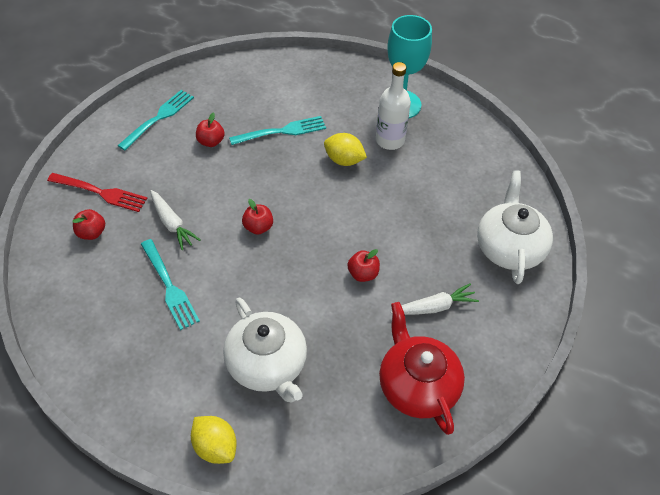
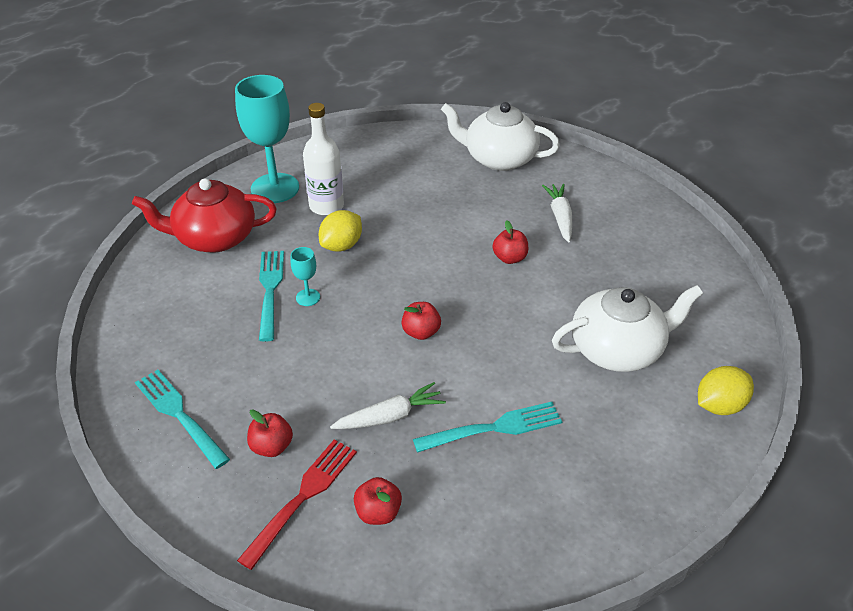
camera: 75 degrees left, 10 degrees down
(211, 141) = (256, 361): red apple -> red apple (272, 446)
(280, 154) = (308, 297): none -> turquoise goblet
(417, 386) = (649, 245): red teapot -> red teapot (214, 238)

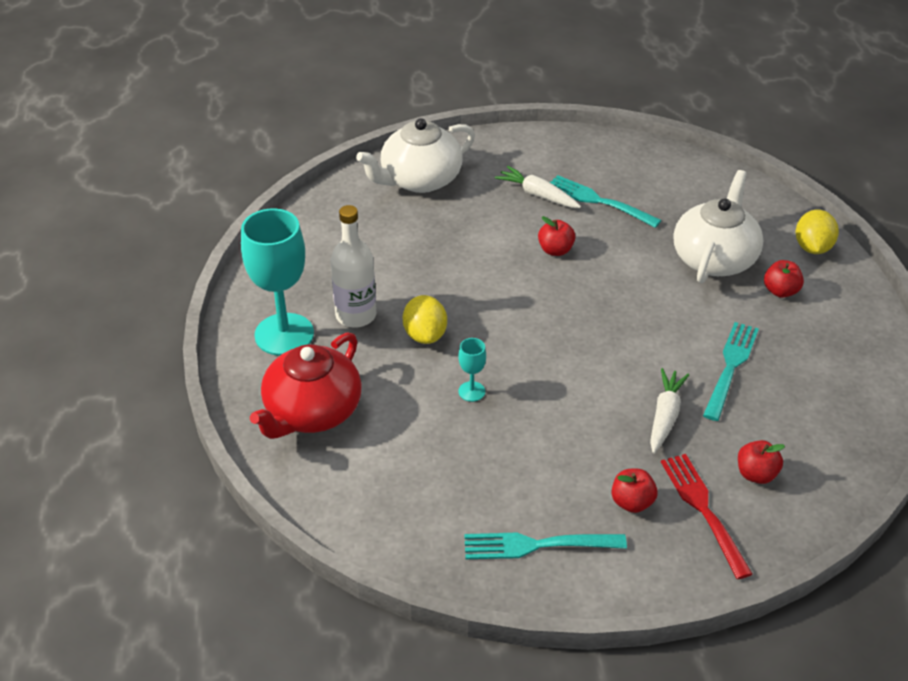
camera: 50 degrees left, 0 degrees up
(270, 291) = (435, 411): turquoise fork -> turquoise fork (599, 201)
(421, 332) = (589, 348): red apple -> red apple (780, 291)

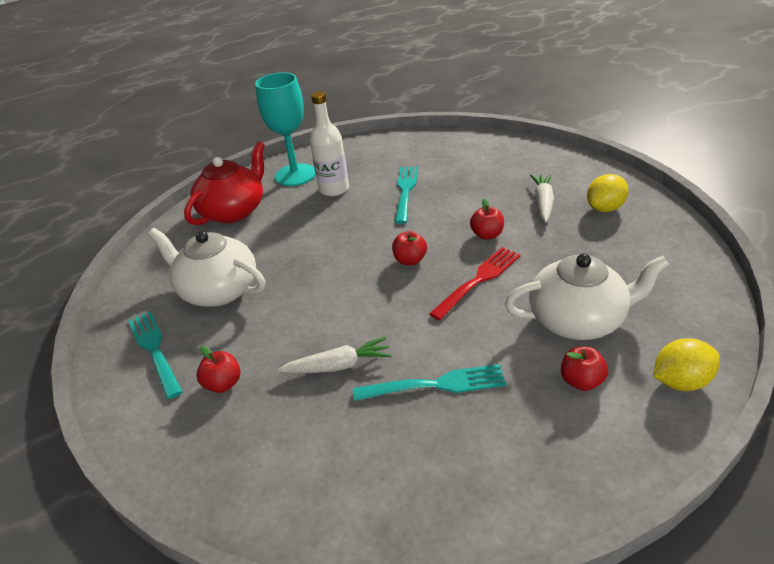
camera: 65 degrees right, 5 degrees down
(312, 412) = (234, 211): red teapot -> red teapot turned 120 degrees clockwise
(419, 179) = (496, 155): white teapot -> white teapot (218, 290)
(425, 335) = (337, 220): yellow lemon -> yellow lemon (605, 208)
(471, 391) = (295, 260): turquoise goblet -> none
(599, 201) = (574, 231): turquoise fork -> turquoise fork (406, 192)
(704, 511) = (235, 433): red fork -> red fork (478, 281)
(756, 474) = (301, 454): red apple -> red apple (410, 260)

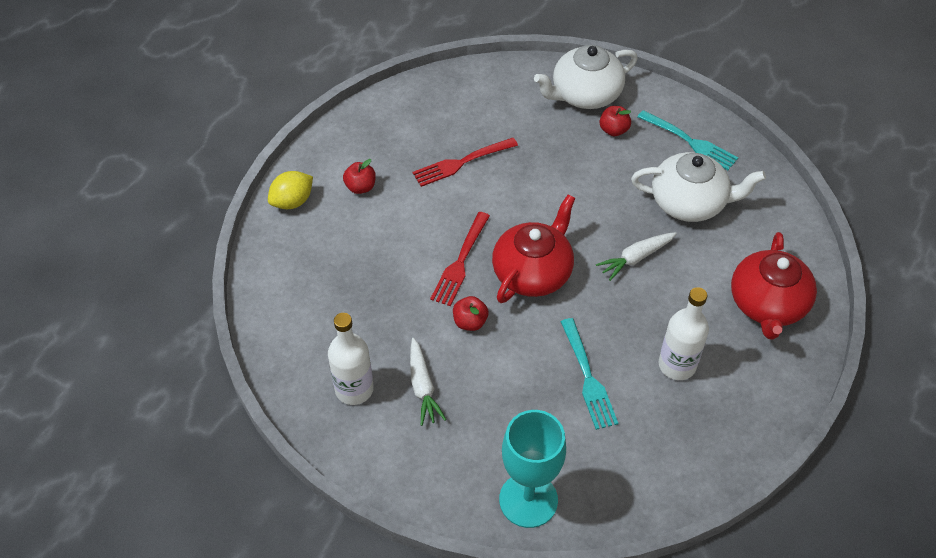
camera: 155 degrees right, 15 degrees up
(295, 175) = (746, 384): turquoise goblet -> turquoise goblet (528, 500)
(338, 366) = (538, 161): white carrot -> white carrot (636, 258)
(410, 260) = (533, 272): red apple -> red teapot
(434, 385) = (462, 162): turquoise fork -> red fork
(578, 320) = (368, 238): white teapot -> white teapot (585, 94)
(605, 208) = (354, 389): yellow lemon -> white bottle

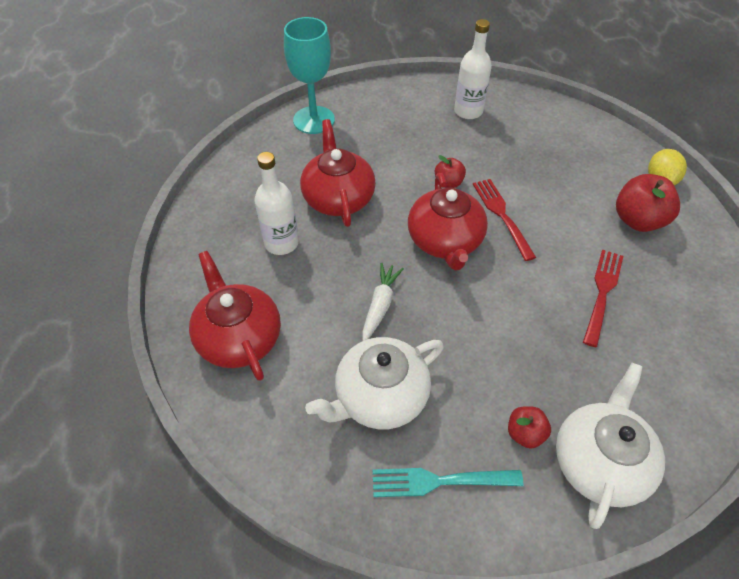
camera: 140 degrees right, 0 degrees up
(360, 187) = (638, 220): red apple -> red apple, size x1.78
(423, 387) = (432, 134): white carrot -> none
(587, 376) = (338, 198): turquoise fork -> red teapot

